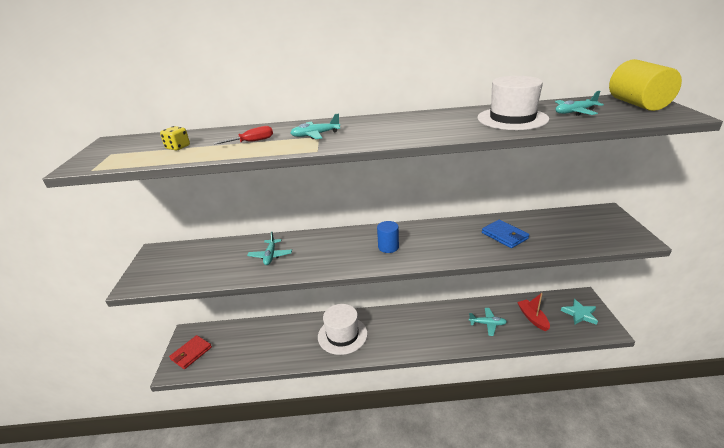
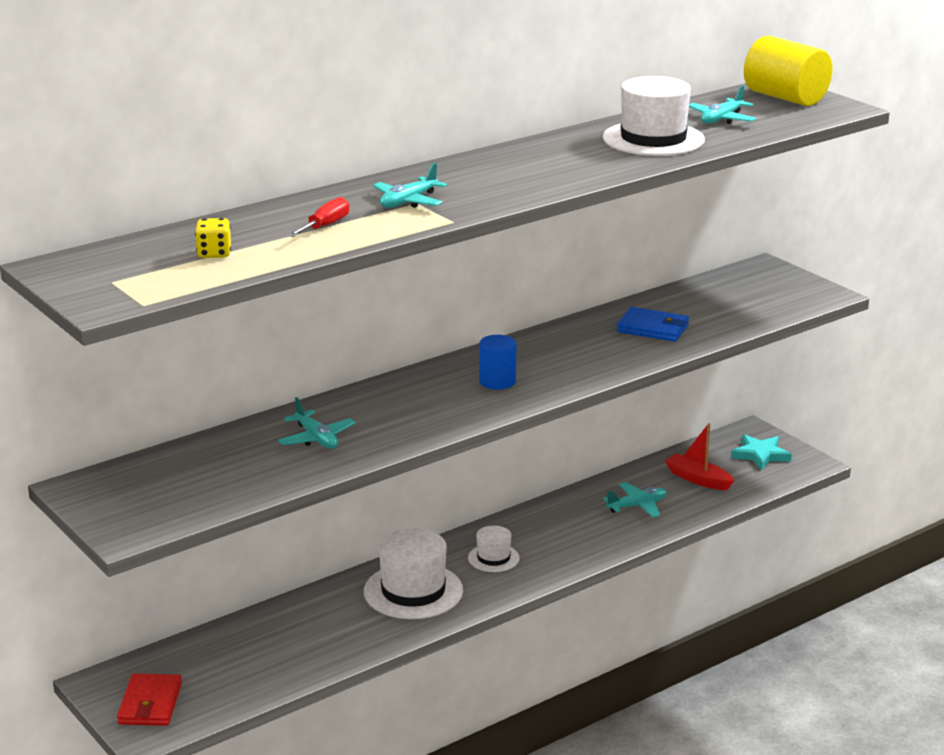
camera: 35 degrees left, 5 degrees down
(393, 329) = (493, 558): none -> white hat

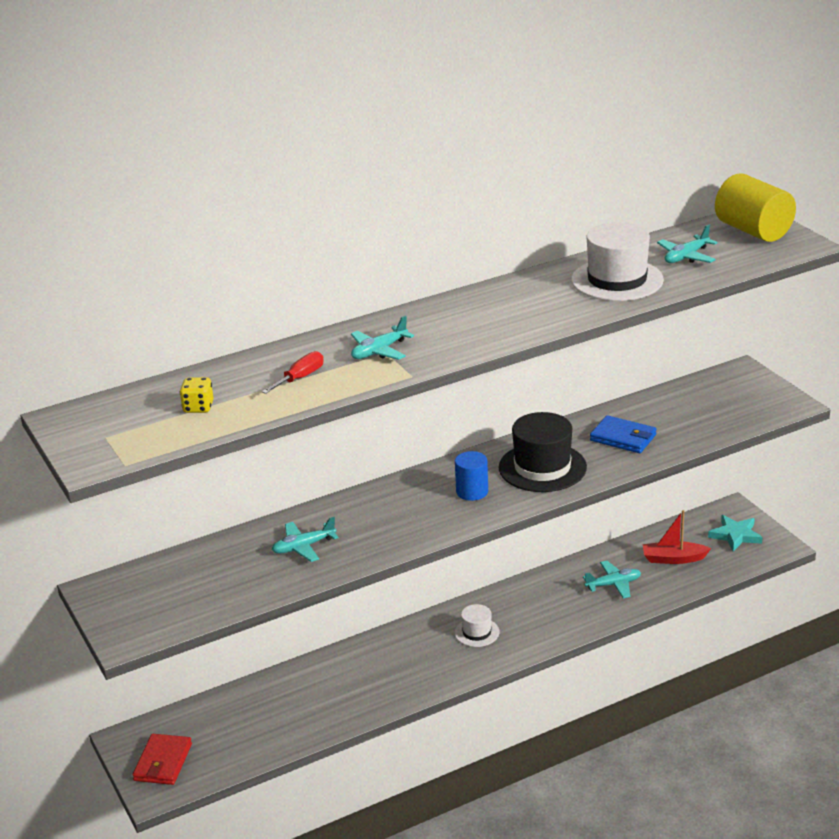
camera: 10 degrees right, 5 degrees up
(316, 438) = (303, 547): turquoise plane -> turquoise plane turned 90 degrees clockwise
(413, 591) = (401, 662): white hat -> none
(570, 357) = (542, 467): none -> black hat
(698, 479) = (673, 559): red boat -> red boat turned 45 degrees counterclockwise

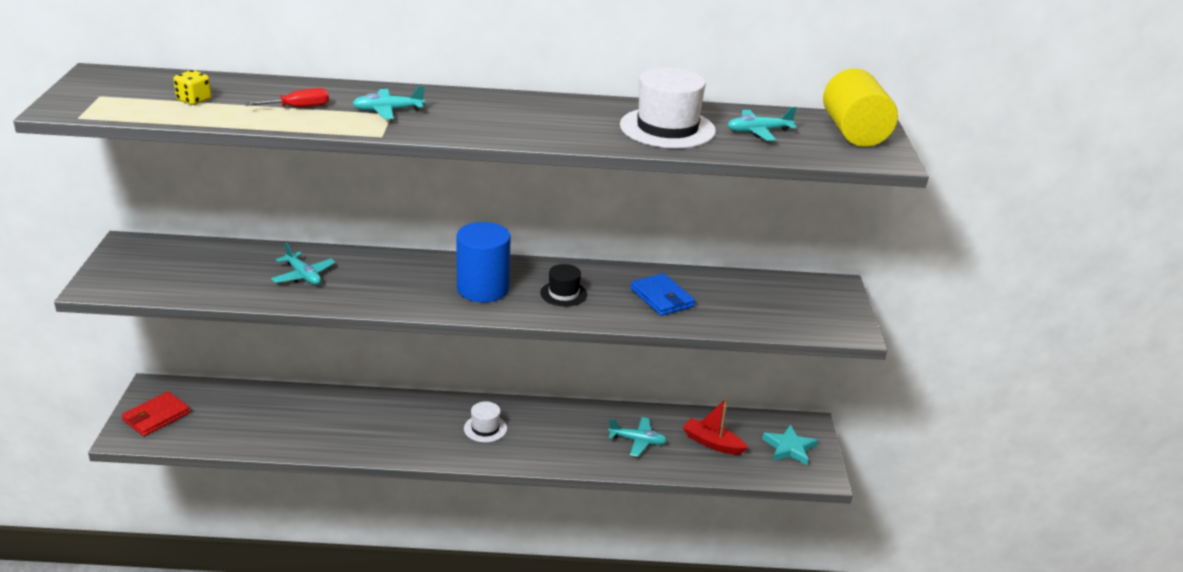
camera: 25 degrees right, 0 degrees up
(303, 547) = (303, 276): turquoise plane -> turquoise plane turned 135 degrees counterclockwise
(472, 491) = (483, 289): blue cylinder -> blue cylinder, size x1.65
(542, 467) = (563, 293): black hat -> black hat, size x0.53

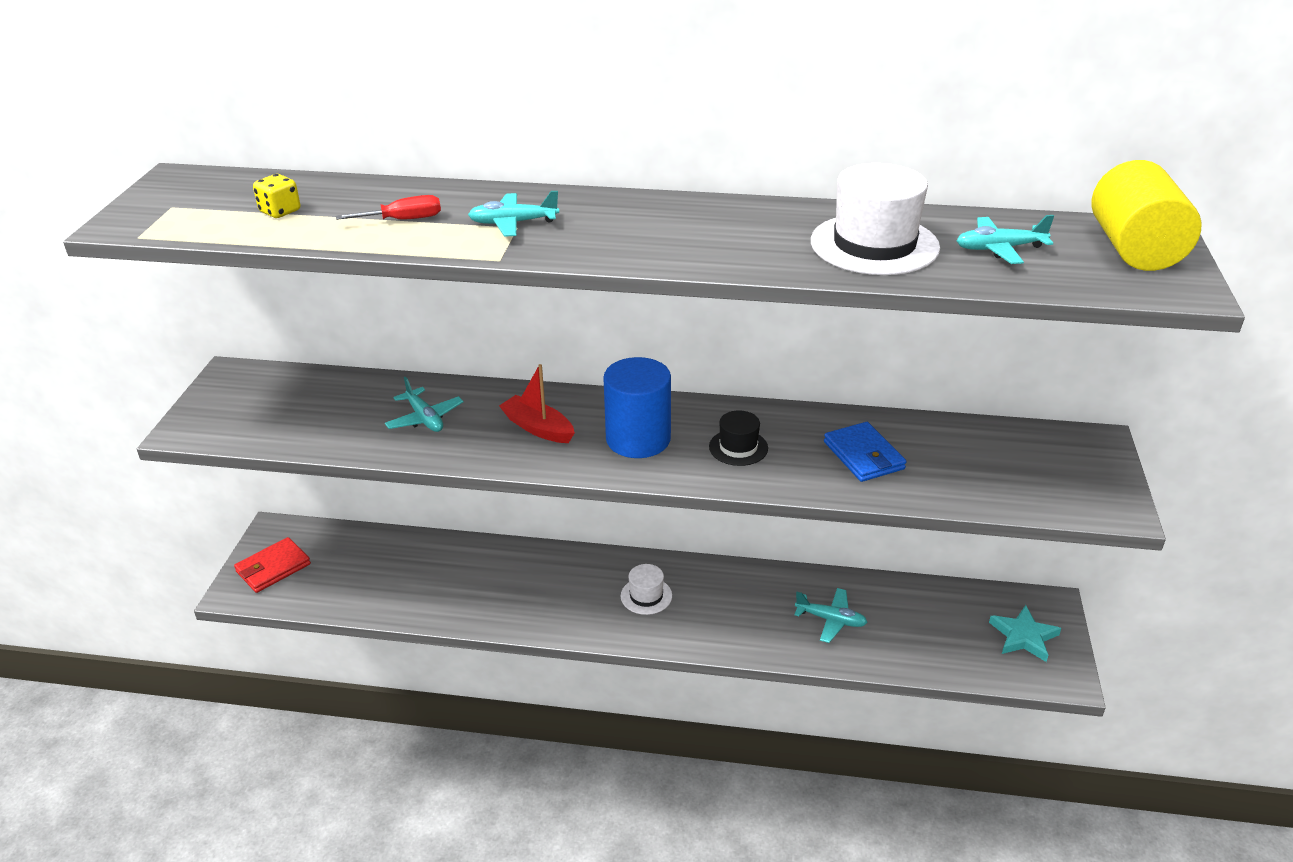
camera: 10 degrees right, 5 degrees up
(712, 443) = (924, 626): red boat -> red boat (538, 428)

